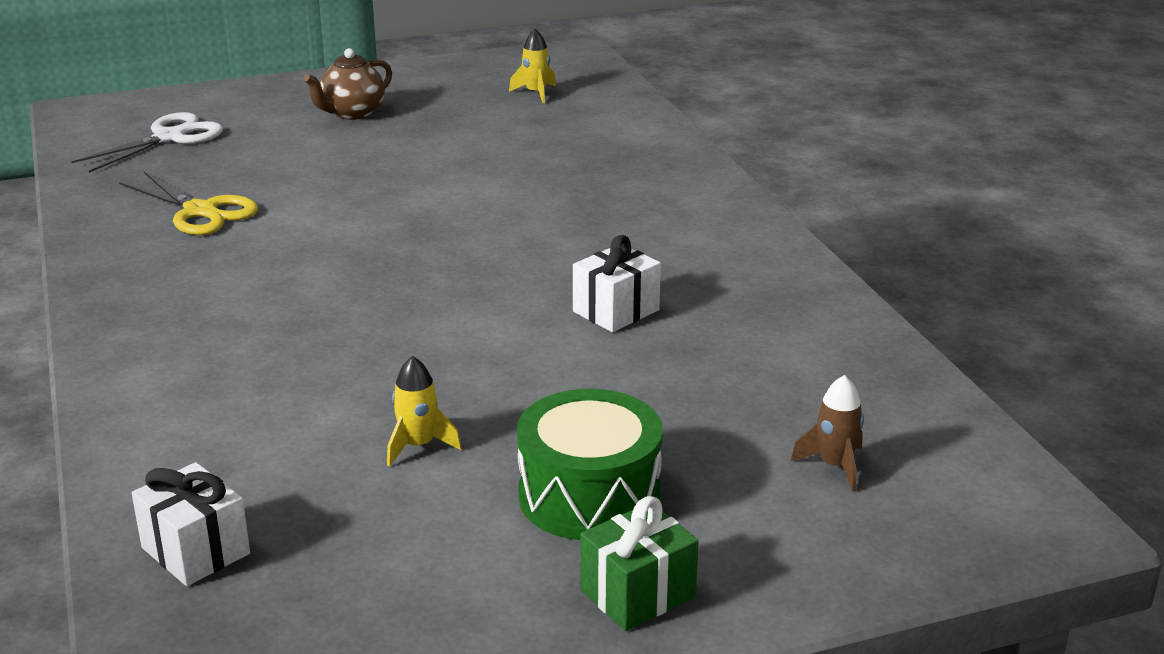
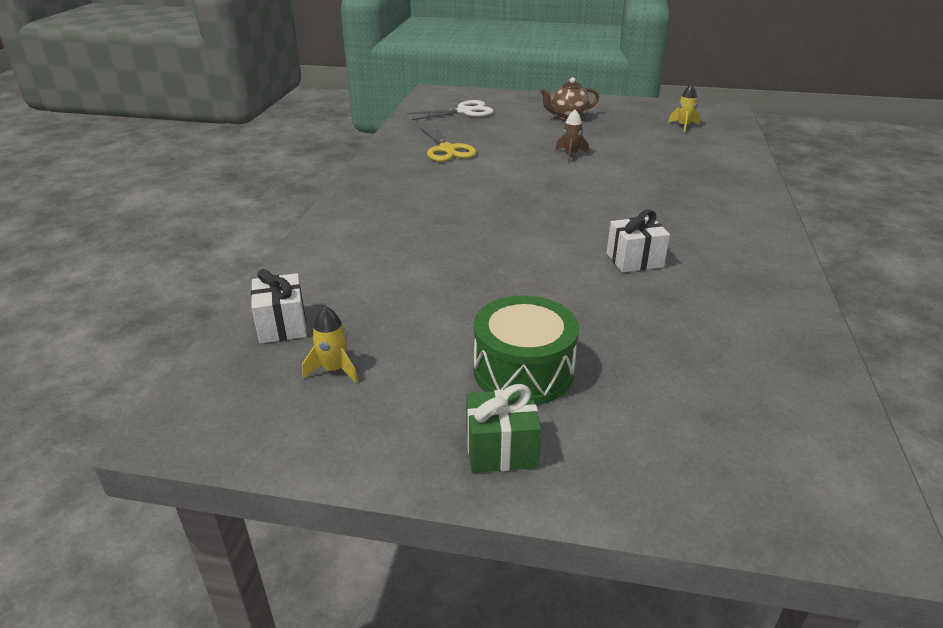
camera: 30 degrees right, 5 degrees up
(418, 446) = (448, 305): yellow rocket -> yellow rocket (334, 369)
(835, 466) = (712, 410): brown rocket -> brown rocket (570, 155)

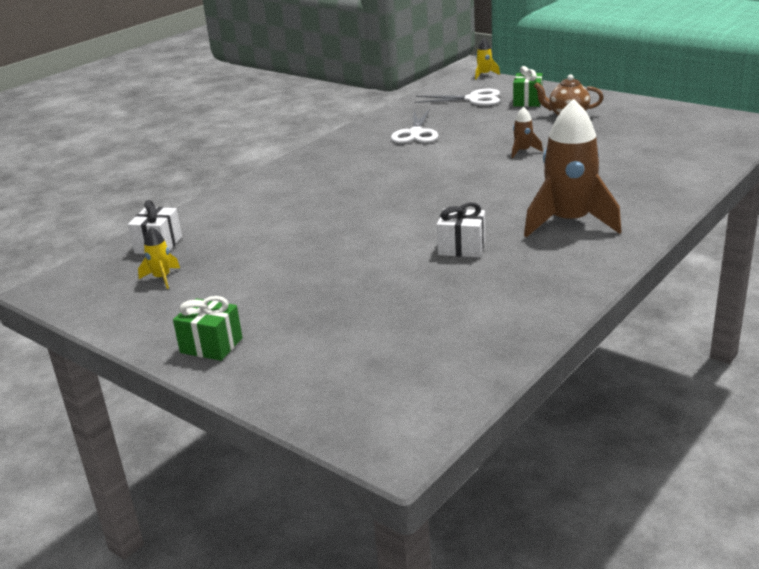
camera: 30 degrees right, 5 degrees down
(447, 150) = (416, 133): yellow scissors -> white scissors
(517, 109) = (527, 101): none -> green gift
(523, 371) = (279, 305): green drum -> none
(683, 126) = (679, 137): yellow rocket -> yellow rocket (484, 75)
(697, 216) = (569, 222): none -> brown rocket

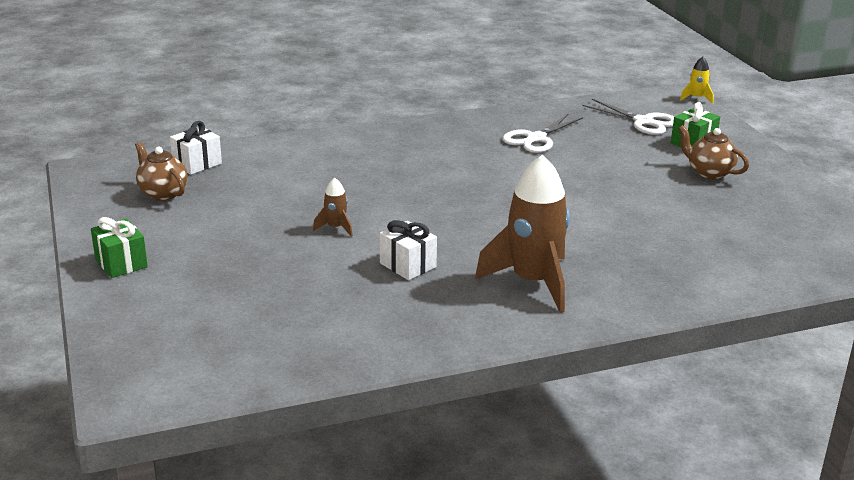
camera: 30 degrees right, 0 degrees up
(162, 278) = (163, 193): yellow rocket -> brown teapot
(523, 151) = (604, 195): brown rocket -> brown rocket (336, 228)

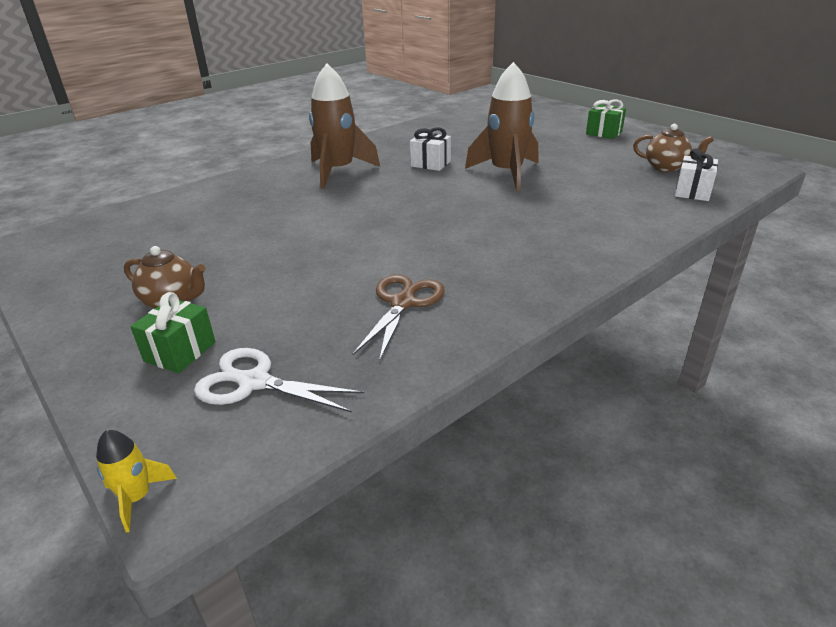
camera: 160 degrees right, 5 degrees up
(336, 228) = (506, 173): brown rocket -> brown rocket, size x2.31
(536, 138) = (403, 303): white scissors -> brown scissors

